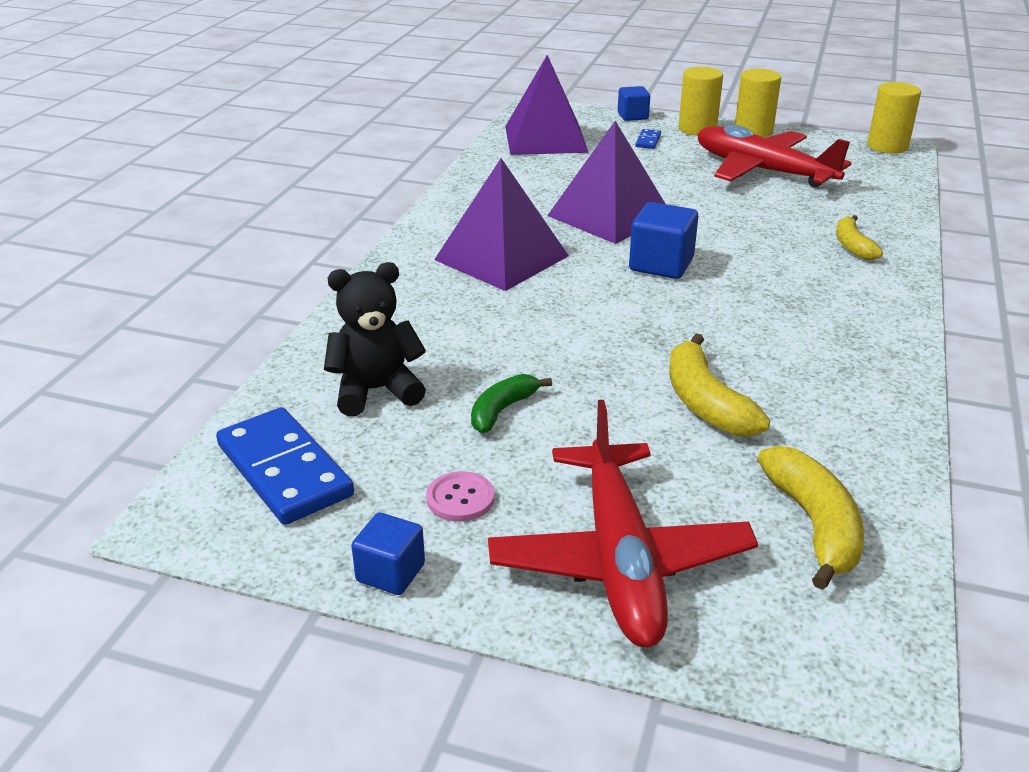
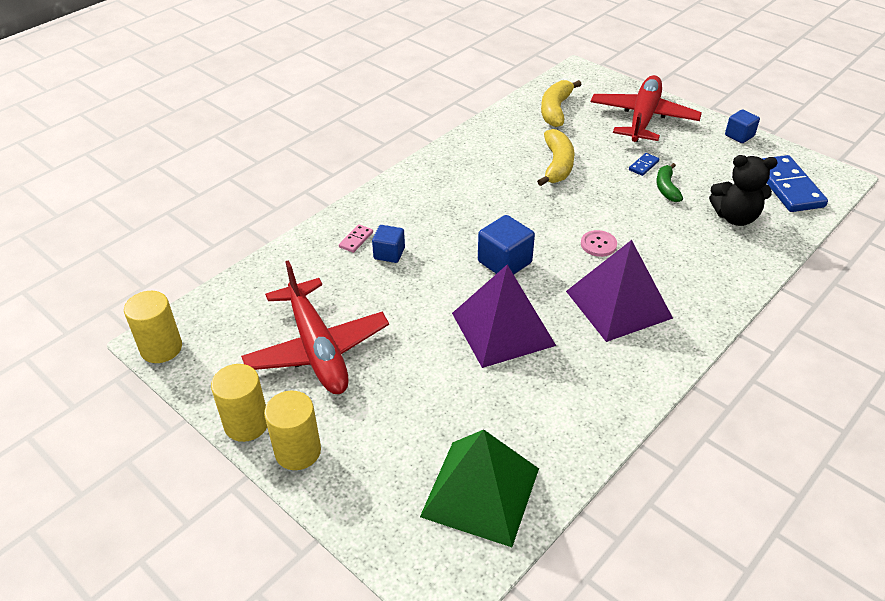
camera: 155 degrees left, 10 degrees up
(460, 498) = (702, 154): pink button -> pink button (598, 244)
(502, 410) = (666, 188): green banana -> green banana turned 120 degrees clockwise
(545, 139) = (480, 492): purple pyramid -> green pyramid
(632, 116) = (341, 514): blue cube -> blue cube (389, 253)
(648, 141) = (372, 444): blue domino -> blue domino (643, 165)
(852, 246) = (356, 240): yellow banana -> pink domino

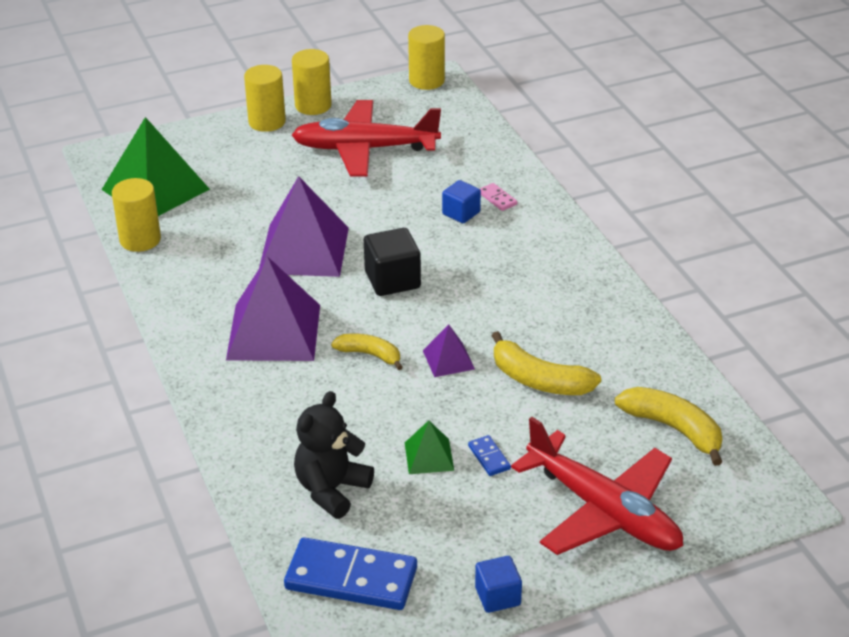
camera: 115 degrees right, 5 degrees down
(504, 262) = (392, 280): blue cube -> black cube
(571, 207) = (448, 359): none -> purple pyramid
(572, 458) = (140, 240): none -> yellow cylinder
(598, 244) = (370, 355): pink button -> yellow banana
(666, 188) = (429, 456): green banana -> green pyramid

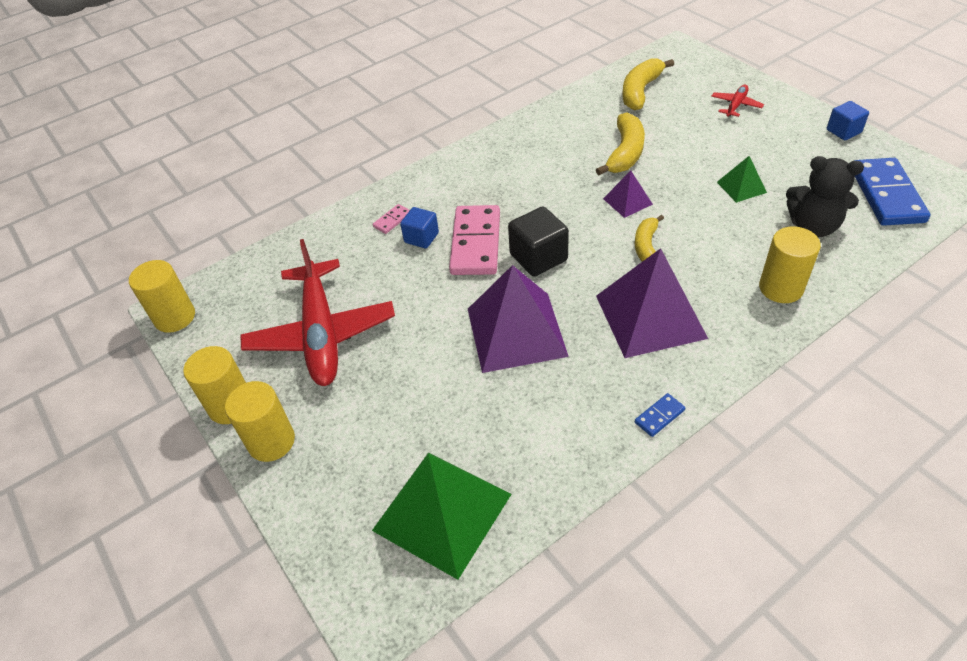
camera: 100 degrees left, 10 degrees up
(140, 240) = (550, 487): yellow cylinder -> yellow cylinder (781, 288)
(435, 245) = (475, 243): none -> pink domino
(489, 457) = (722, 159): blue domino -> blue domino (659, 416)
(603, 510) = (736, 105): red plane -> red plane, size x0.43

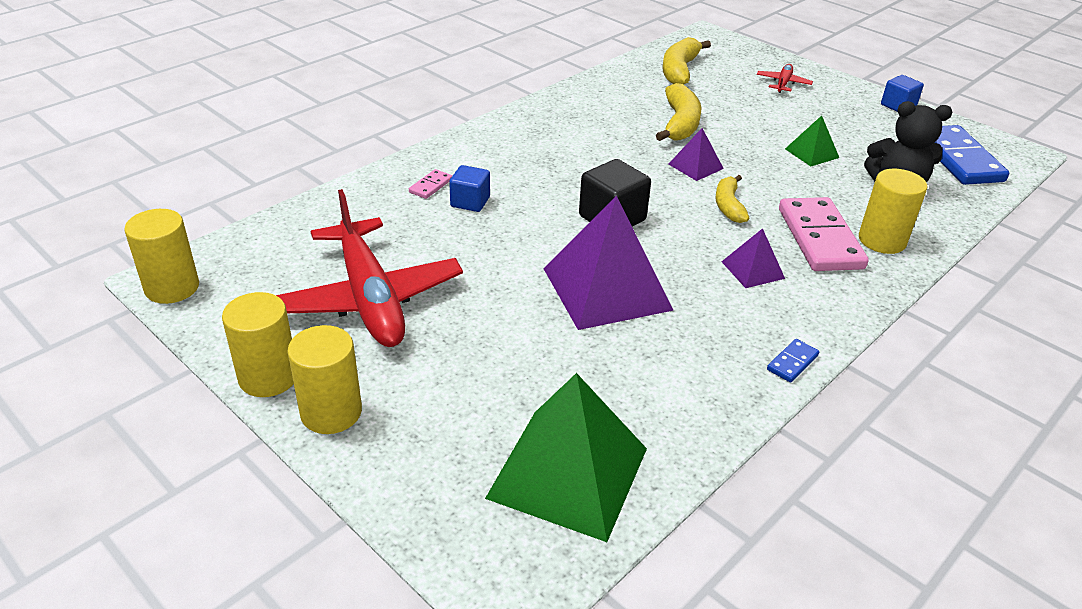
camera: 15 degrees left, 10 degrees down
(475, 243) = (535, 206): pink domino -> pink domino (819, 238)
(650, 316) = (752, 270): purple pyramid -> purple pyramid, size x0.48

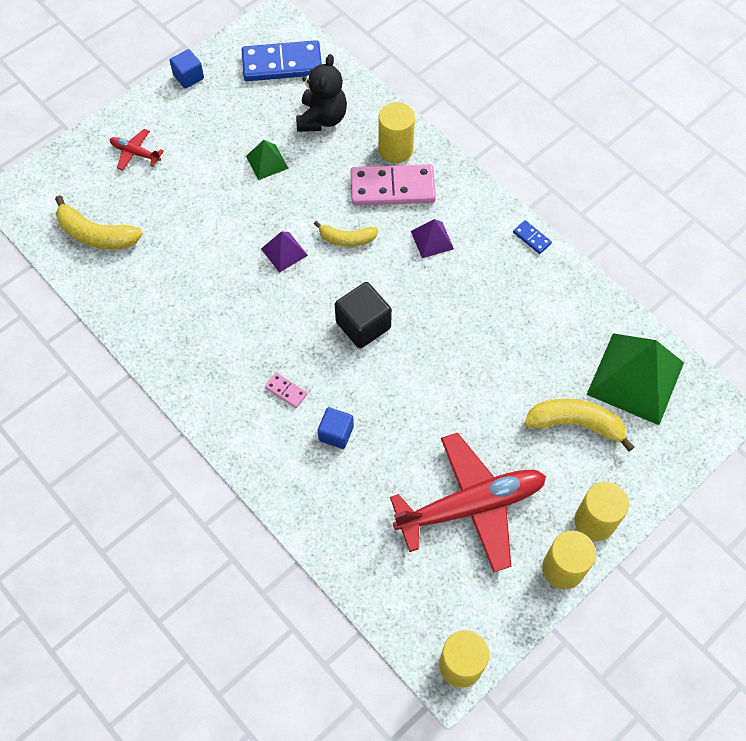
camera: 85 degrees left, 25 degrees up
(430, 186) = (308, 467): pink domino -> pink domino (286, 391)
(607, 289) = (456, 338): purple pyramid -> none
(680, 123) = (207, 252): yellow banana -> yellow banana (575, 424)

